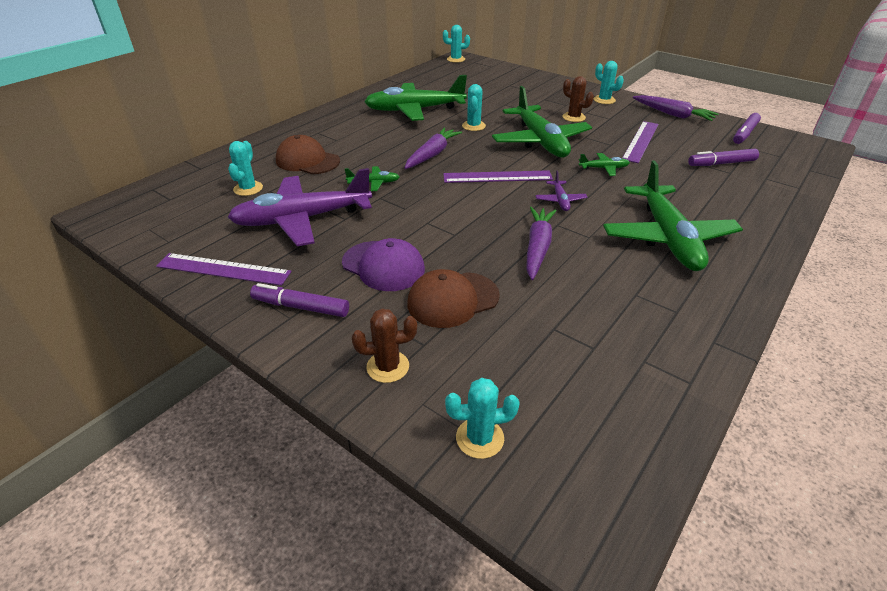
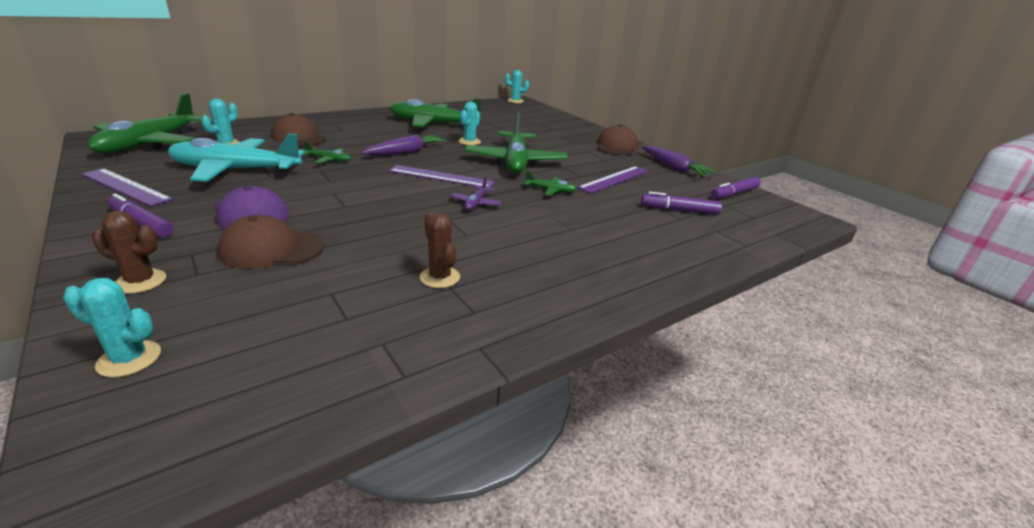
camera: 15 degrees right, 10 degrees down
(302, 219) = (236, 170): purple plane -> turquoise plane
(537, 247) = (405, 231): purple carrot -> none
(573, 117) = (570, 152): brown cactus -> brown cactus (440, 277)
(604, 100) = (616, 146): turquoise cactus -> brown cap
(667, 238) = (545, 252): green plane -> green plane (149, 144)

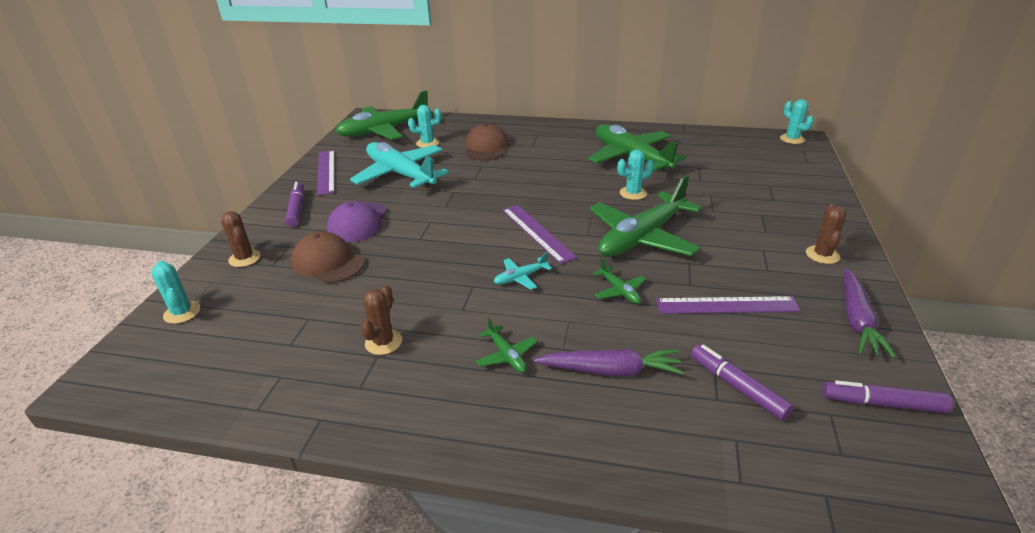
camera: 50 degrees right, 5 degrees up
(329, 160) = (474, 182): green plane -> green plane (506, 355)
(406, 152) = (549, 190): purple carrot -> purple carrot (611, 370)
(476, 203) = (520, 277): purple plane -> turquoise plane
(616, 146) = (822, 255): brown cap -> brown cactus

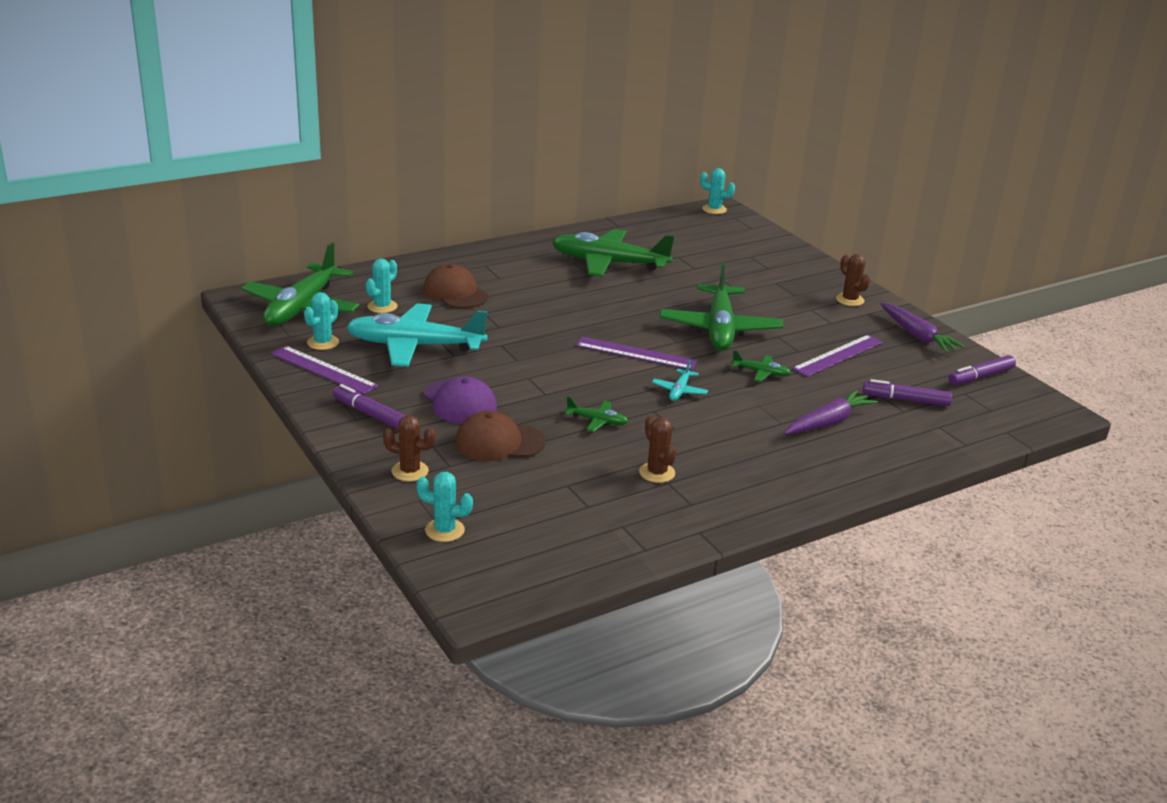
camera: 45 degrees left, 5 degrees down
(506, 355) = (754, 442): green plane -> green plane (597, 421)
(633, 193) = (660, 296): turquoise cactus -> turquoise cactus (323, 342)

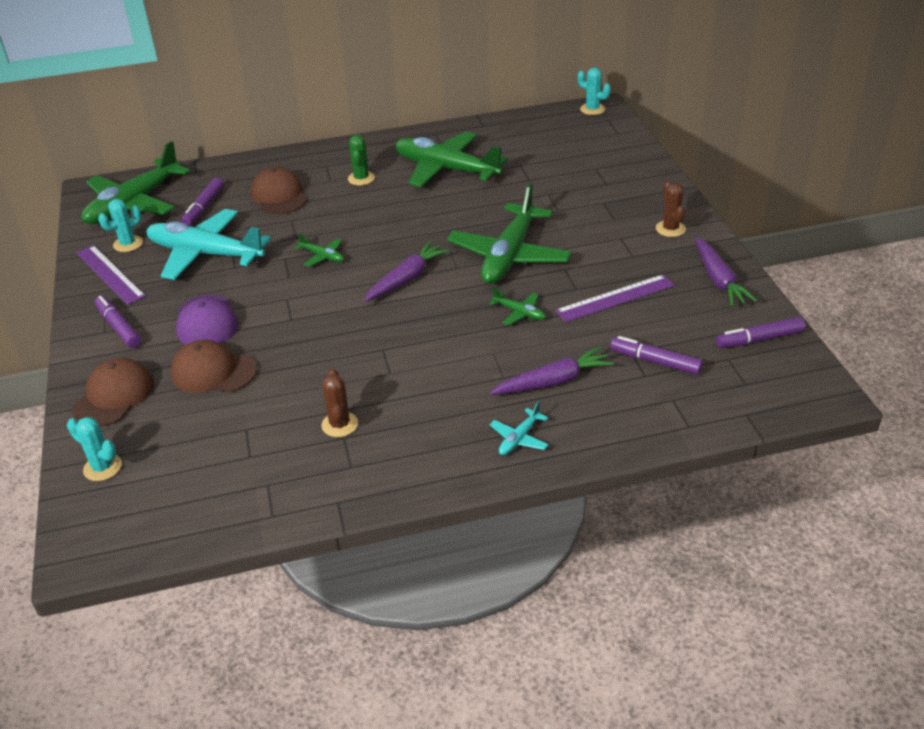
camera: 20 degrees right, 10 degrees up
(382, 306) = (204, 207): turquoise cactus -> purple marker
(410, 471) = (114, 396): brown cactus -> brown cap
(529, 274) = (361, 178): none -> green cactus
(597, 421) = (320, 356): green plane -> green plane (322, 256)
(636, 353) = (406, 279): purple ruler -> purple carrot
(679, 391) = (422, 328): turquoise plane -> turquoise plane (519, 438)

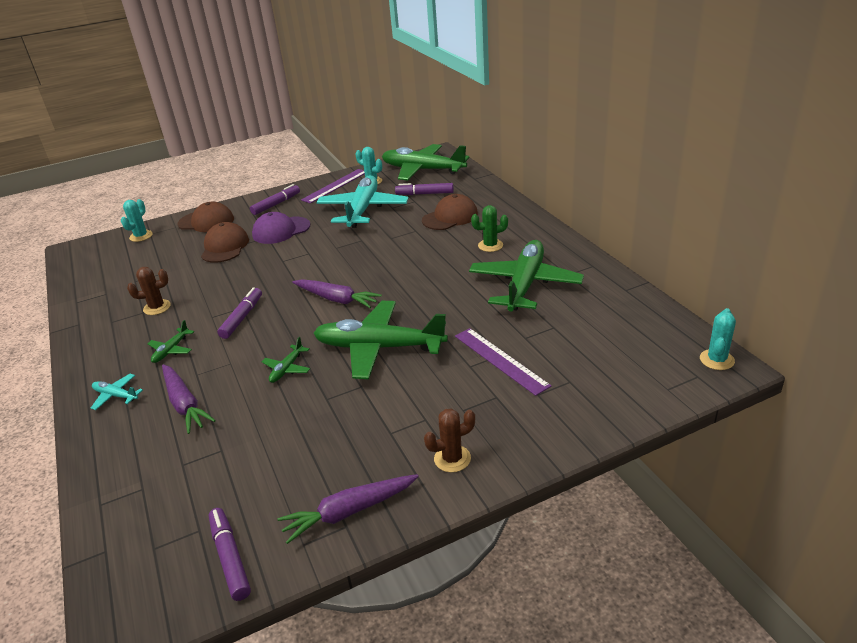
camera: 80 degrees right, 5 degrees down
(322, 256) = (365, 255): green plane -> green plane (171, 350)
(615, 298) = (310, 428): purple ruler -> purple ruler (500, 360)
(655, 361) = (202, 470): purple marker -> purple marker (242, 317)

